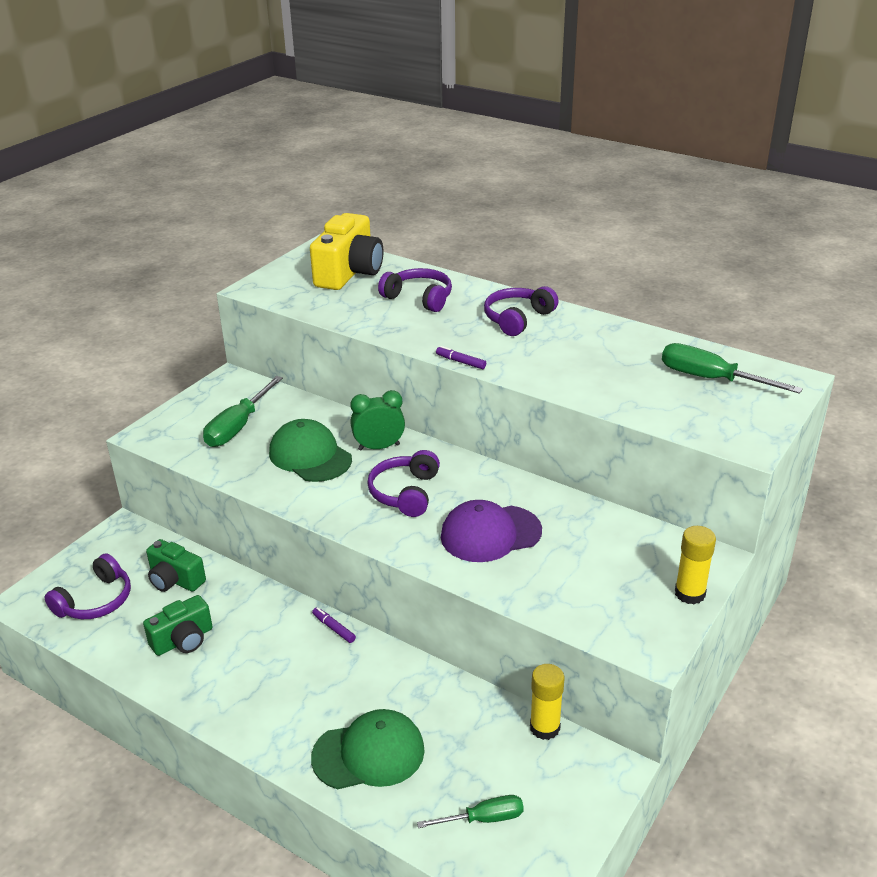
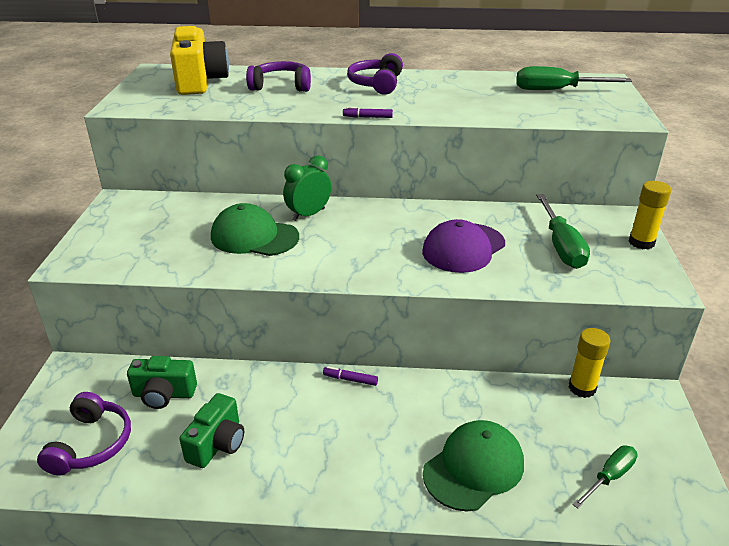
camera: 30 degrees left, 0 degrees up
(238, 427) = (162, 233): green screwdriver -> green screwdriver (561, 246)
(405, 493) = (365, 240): purple headphones -> none

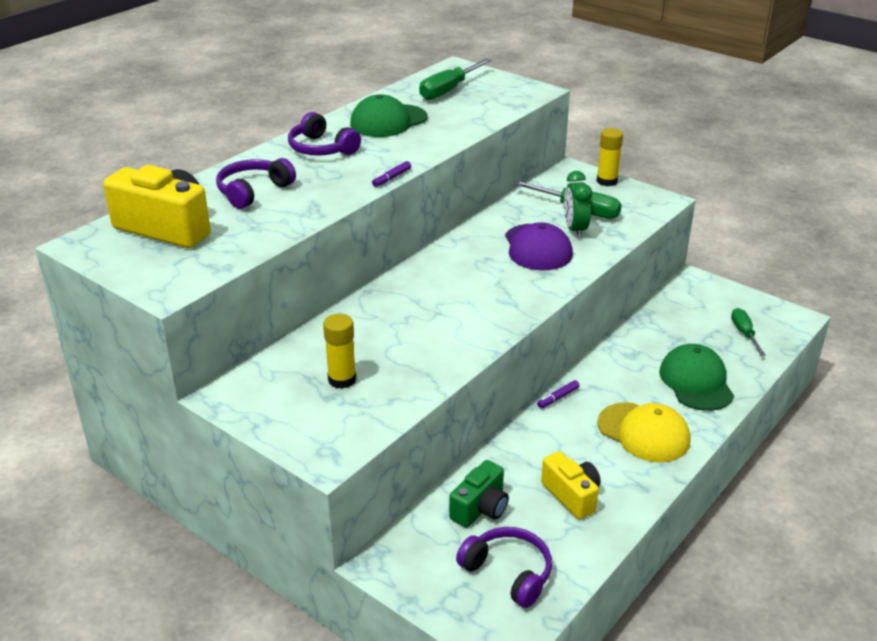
camera: 55 degrees left, 0 degrees up
(217, 444) = (572, 495): green camera -> yellow camera
(254, 237) = (405, 336): green cap -> green cap (388, 121)
(308, 214) = (400, 295): green clock -> green clock (575, 230)
(350, 458) = (643, 432): none -> yellow cap
(582, 388) = (661, 302): yellow glue stick -> yellow glue stick (342, 379)

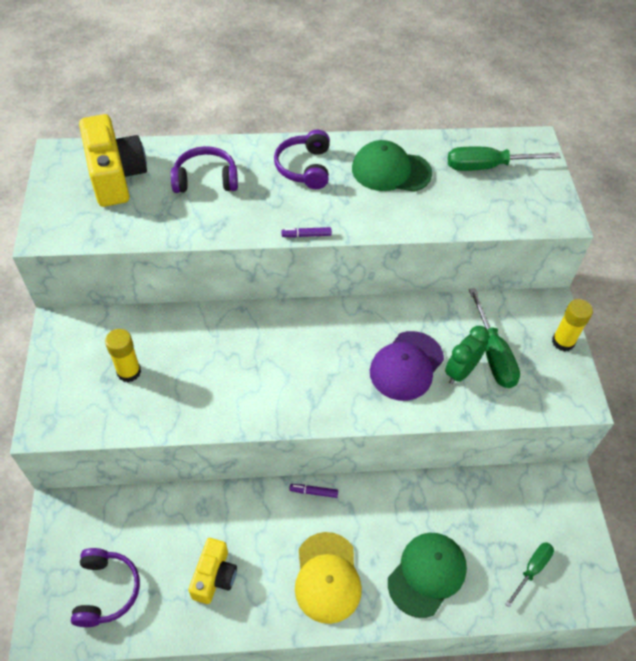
camera: 45 degrees right, 20 degrees up
(480, 508) = (154, 528): green camera -> none

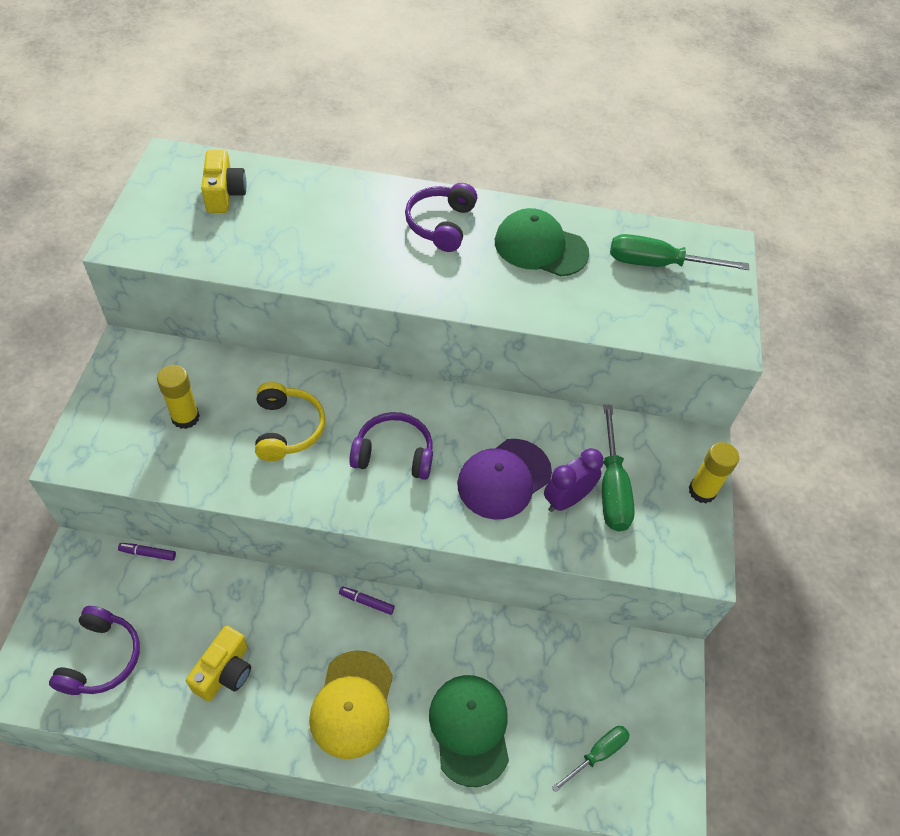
camera: 10 degrees right, 0 degrees up
(116, 176) = (224, 194): yellow camera -> yellow camera, size x0.61
(206, 179) = (323, 216): purple headphones -> purple headphones (394, 454)
(218, 363) = (288, 428): none -> yellow headphones
(306, 235) = (417, 302): purple marker -> purple marker (148, 553)
(427, 574) = (470, 729): green cap -> green cap turned 60 degrees counterclockwise
(461, 372) = (566, 499): green clock -> purple clock

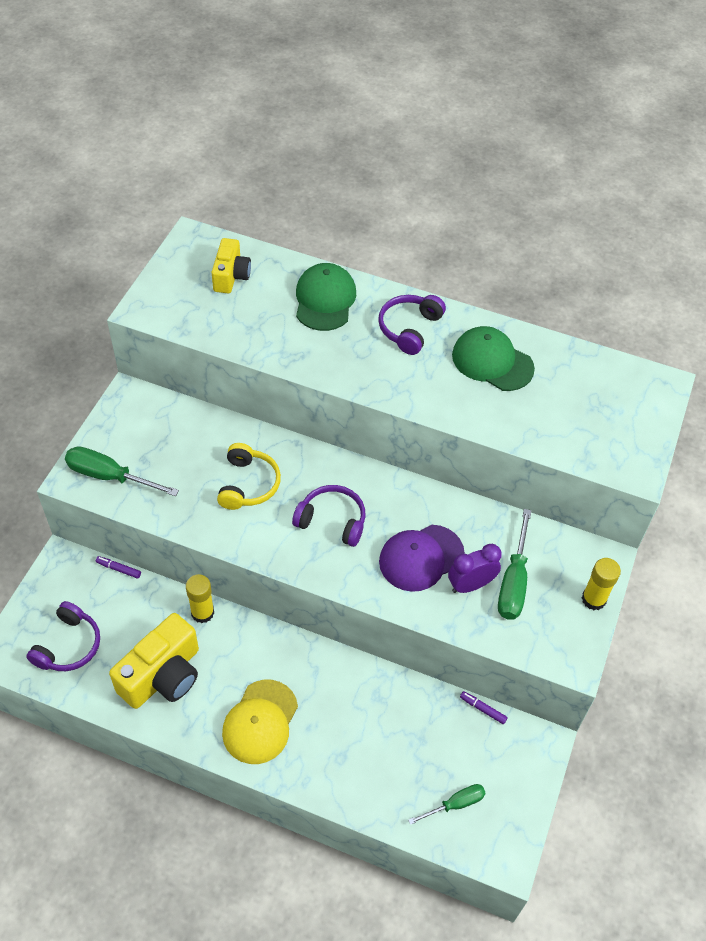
camera: 15 degrees right, 0 degrees up
(185, 417) = (167, 461): yellow glue stick -> yellow glue stick (202, 612)
(225, 672) = (163, 675): yellow camera -> yellow camera, size x1.63
(366, 602) = (289, 642): purple marker -> purple marker (483, 709)
(470, 729) = (352, 761): green cap -> green cap (325, 300)
(658, 264) = (594, 392): green screwdriver -> green screwdriver (109, 476)

